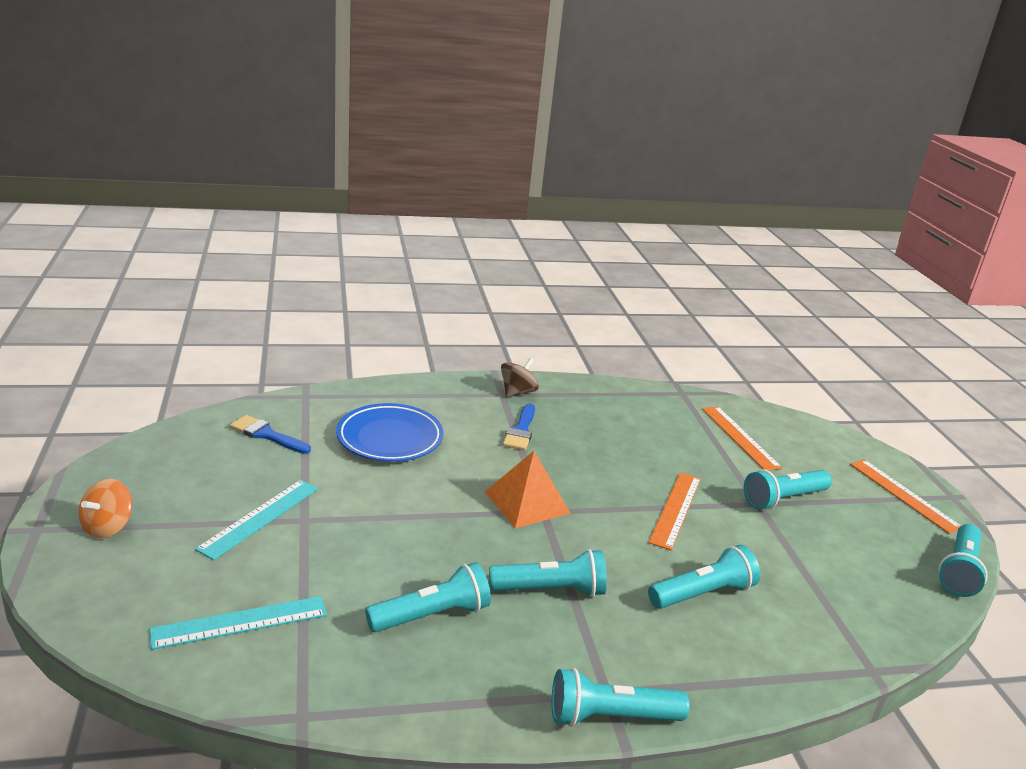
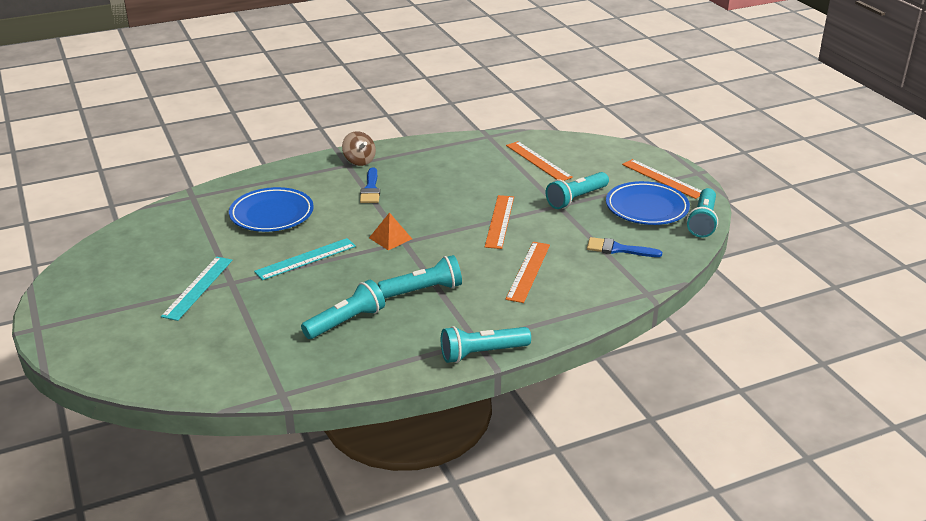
camera: 10 degrees left, 5 degrees up
(108, 527) = (88, 316): orange spinning top -> none
(240, 622) = (215, 353): turquoise ruler -> turquoise ruler (305, 259)
(266, 435) = (175, 231): blue brush -> blue brush (618, 249)
(517, 392) = (359, 161): brown spinning top -> brown spinning top turned 120 degrees clockwise
(527, 502) = (390, 238): orange pyramid -> orange pyramid, size x0.65
(702, 594) = (528, 271): turquoise flashlight -> orange ruler
(879, 533) = (646, 208): none -> blue plate

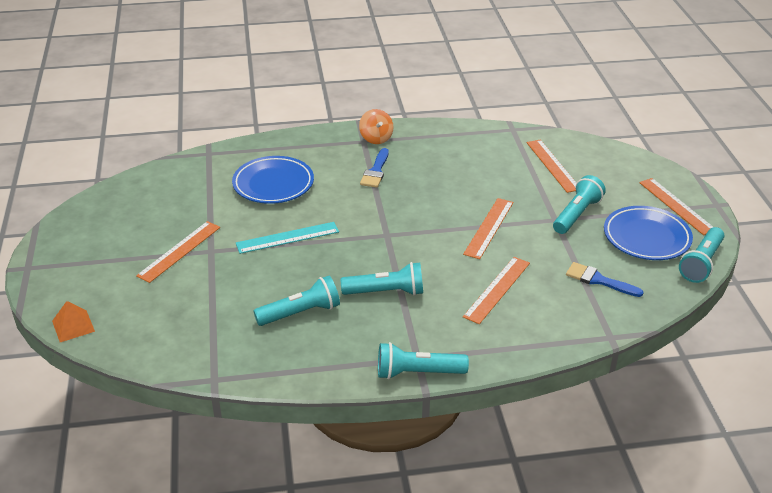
camera: 15 degrees right, 5 degrees up
(198, 287) = (179, 251): turquoise ruler -> orange ruler
(359, 161) = (376, 138): brown spinning top -> orange spinning top
(390, 238) = (375, 228): orange pyramid -> orange pyramid (73, 326)
(576, 199) = (576, 215): turquoise flashlight -> turquoise flashlight turned 150 degrees clockwise

